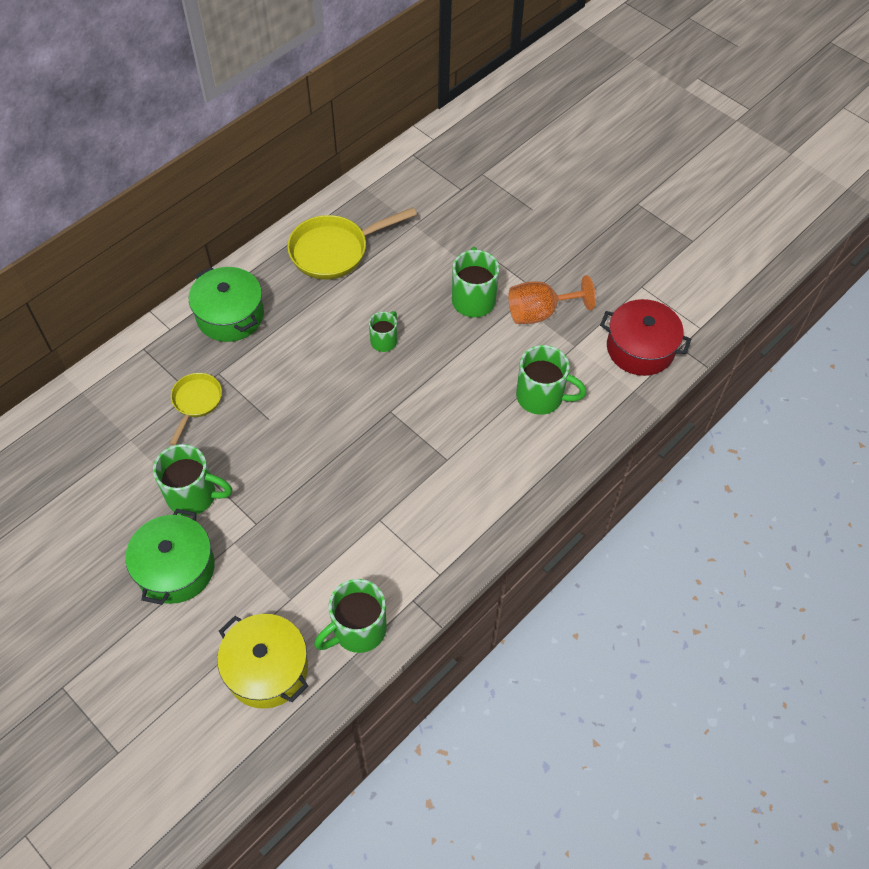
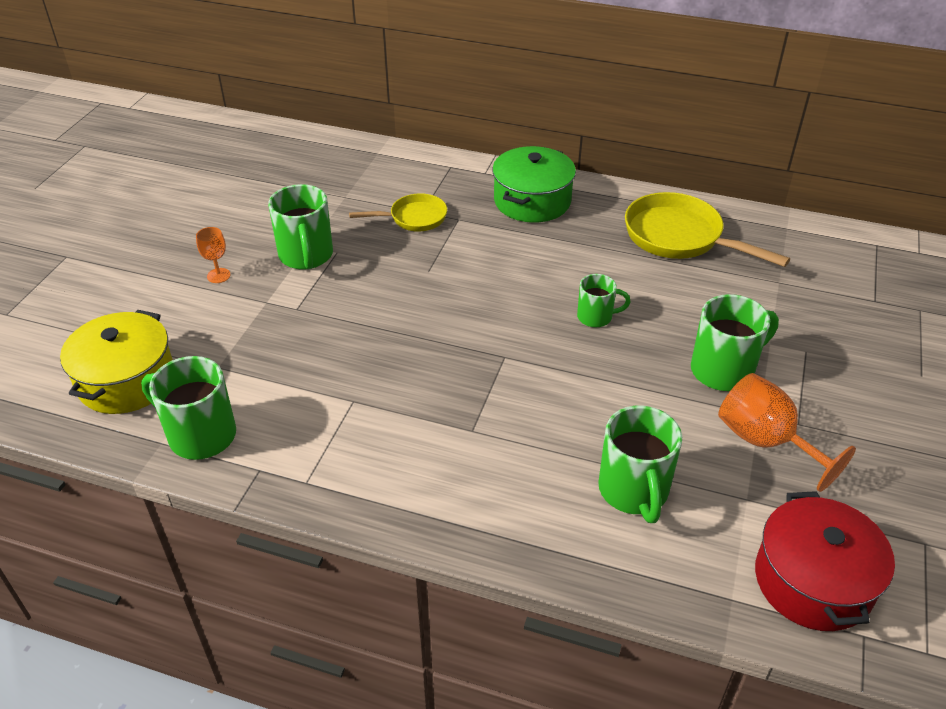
camera: 65 degrees right, 15 degrees down
(176, 568) = (218, 275): green pot -> orange goblet

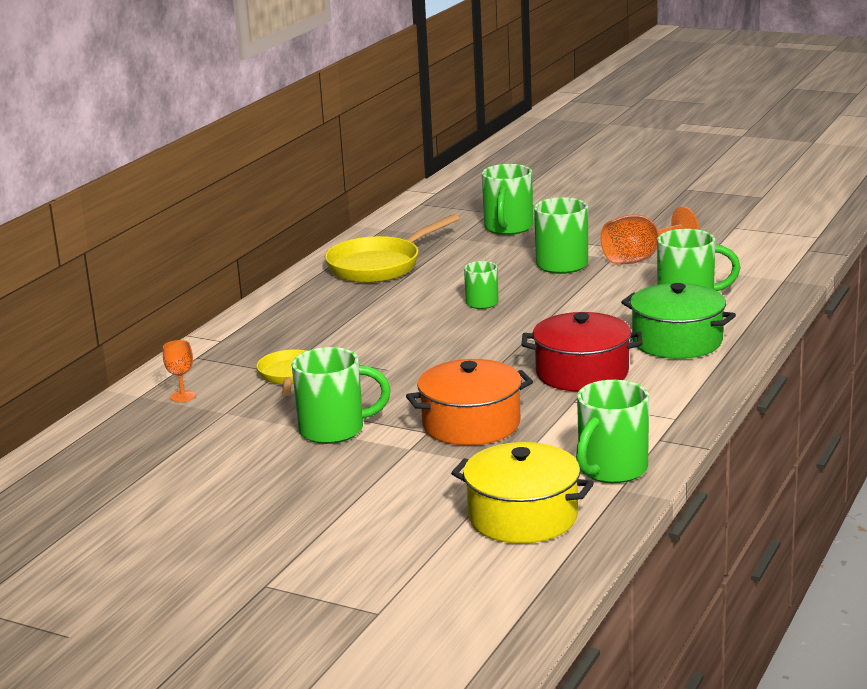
camera: 80 degrees left, 20 degrees down
(218, 275) = (351, 478): orange goblet -> orange goblet (182, 396)
(308, 334) = (471, 424): none -> orange pot
(532, 201) = (288, 320): green pot -> green pot (677, 341)
(813, 581) = (767, 257): red pot -> red pot (582, 373)
(826, 319) = (508, 228): none -> green mug

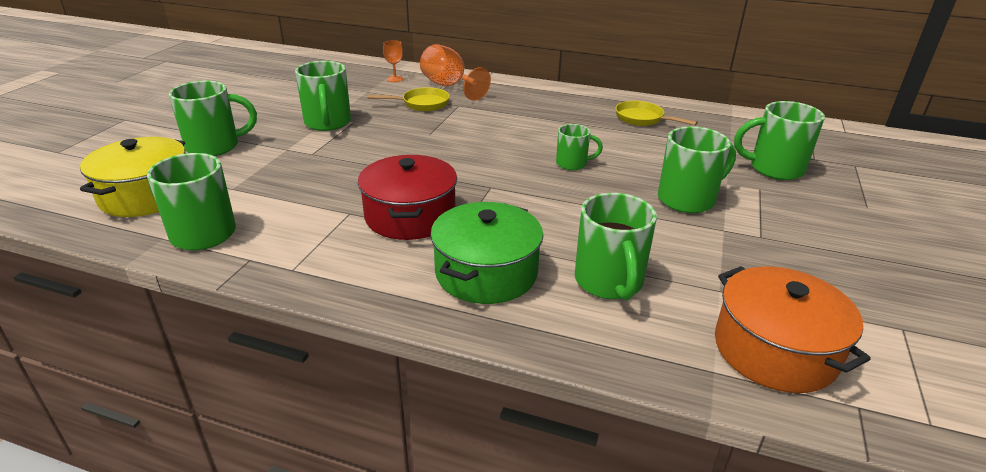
camera: 80 degrees right, 10 degrees up
(379, 266) = (642, 119): yellow pan -> yellow pan, size x0.59
(390, 495) = (215, 146): none -> green mug
(471, 424) = (318, 169): orange pot -> orange pot (774, 350)
(640, 258) = (732, 248): orange goblet -> orange goblet (449, 86)

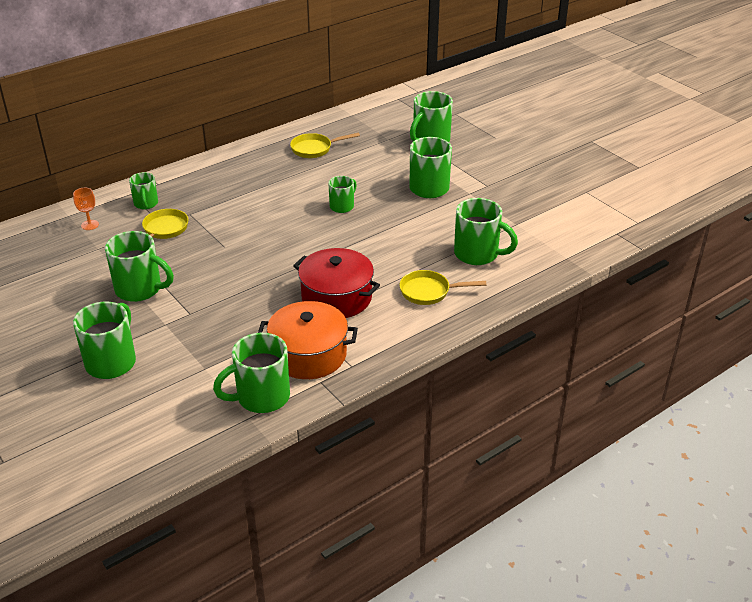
camera: 55 degrees left, 5 degrees up
(146, 195) = (166, 416): yellow pot -> none
(449, 86) = (146, 204): orange goblet -> green mug
(486, 273) = (429, 292): green pot -> yellow pan
(774, 350) = (569, 233): orange pot -> orange pot (309, 354)

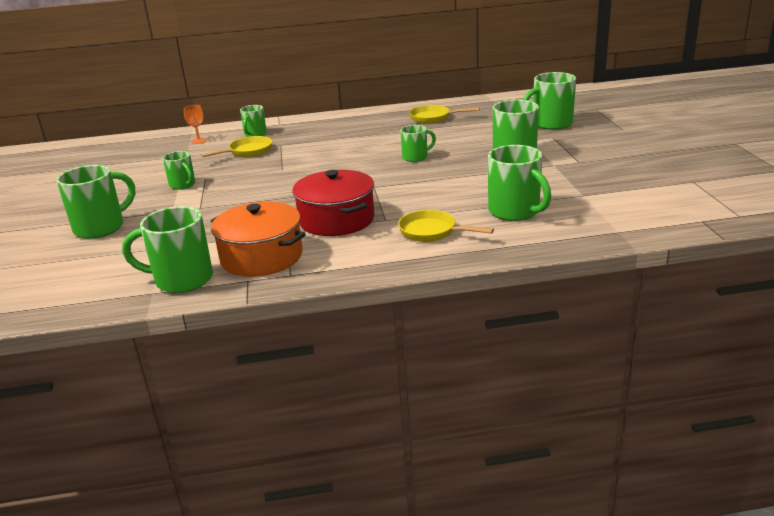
camera: 30 degrees right, 10 degrees down
(140, 289) = (183, 185): green mug -> green mug, size x0.59

